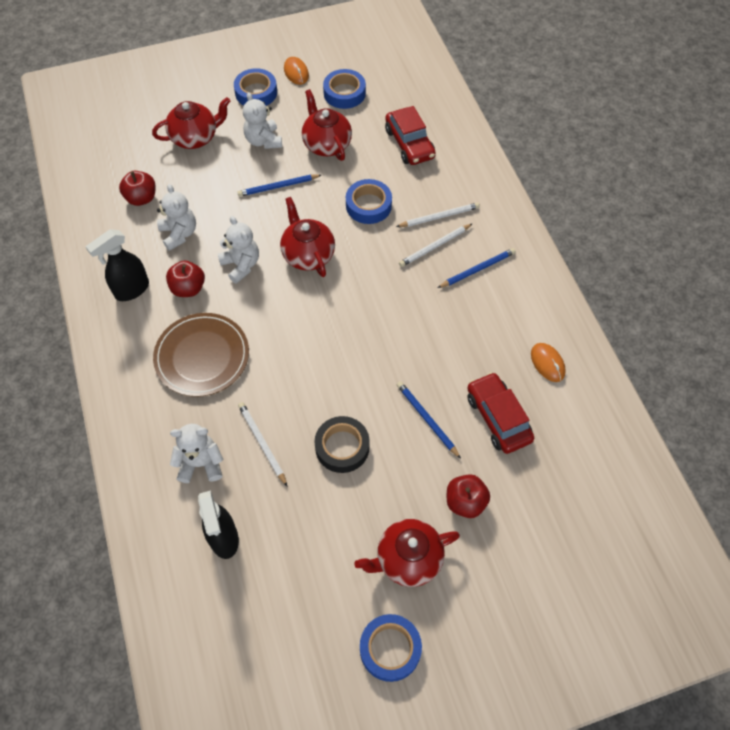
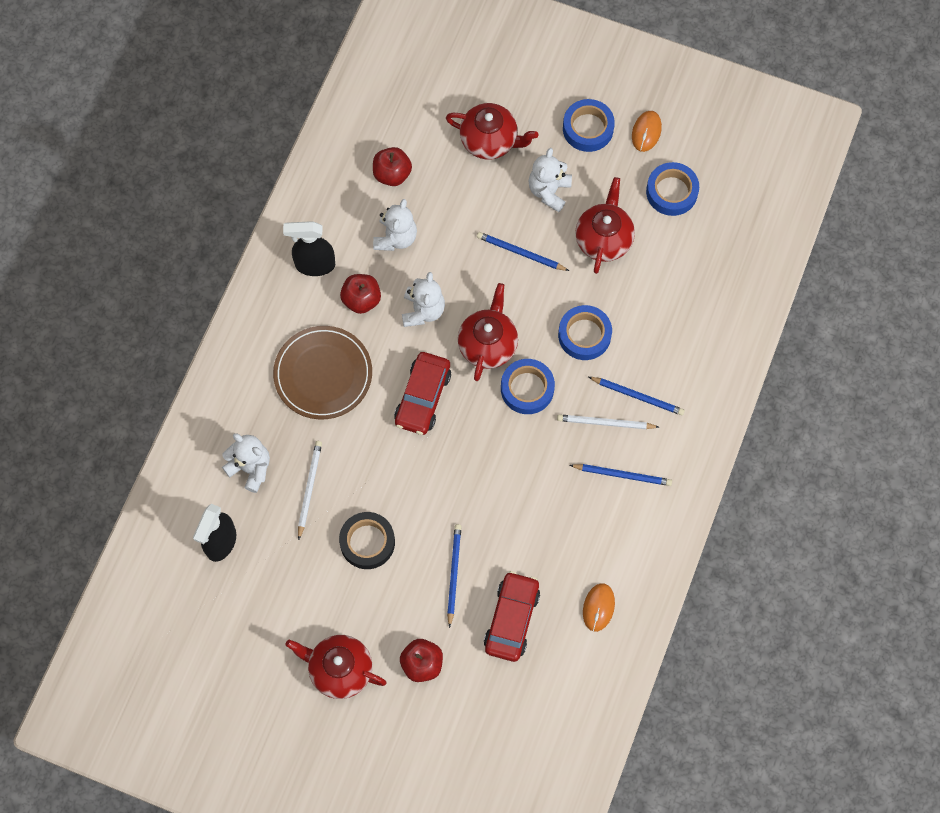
camera: 40 degrees right, 10 degrees up
(390, 649) = (270, 722): blue tape -> blue tape (527, 389)
(409, 144) = (682, 297): red car -> red car (423, 397)
(439, 217) = (638, 396): white pencil -> blue pencil

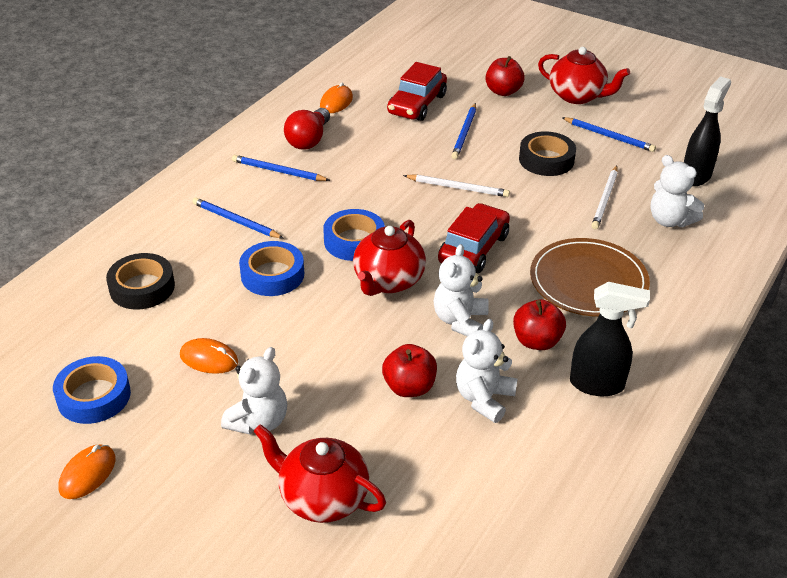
camera: 170 degrees left, 30 degrees down
(392, 174) = (478, 475): red apple -> red apple (409, 387)
(520, 253) = (321, 359): blue pencil -> blue pencil (609, 136)
(588, 128) = (170, 491): blue tape -> none
(603, 239) = (209, 359): red teapot -> orange mouse
(605, 423) = (279, 206): white pencil -> white pencil (458, 188)
(608, 532) = (309, 140): none -> red light bulb
(684, 302) = (142, 287): none -> black tape

